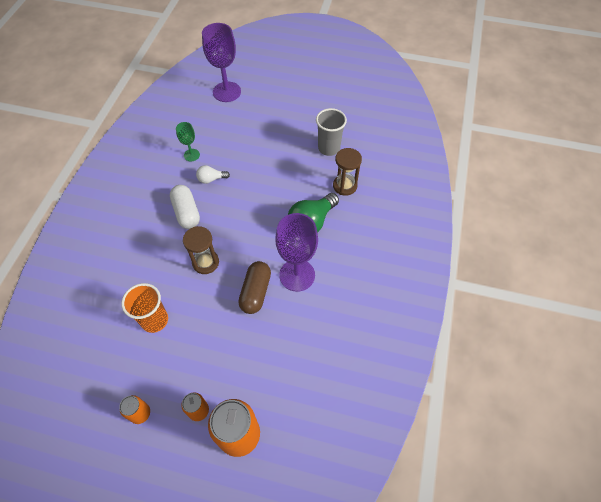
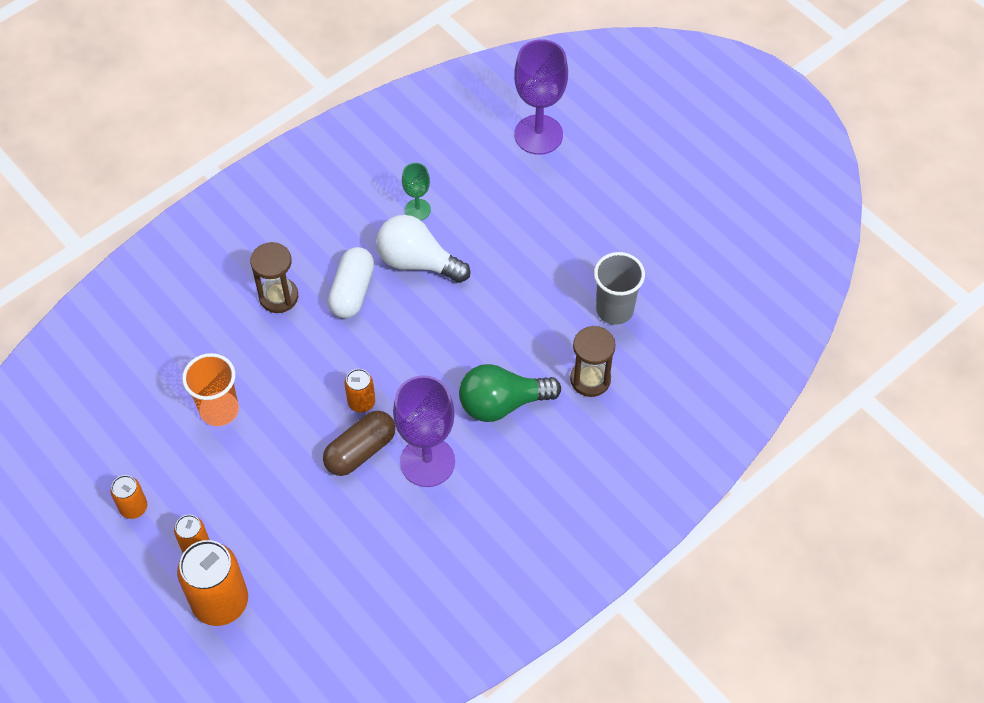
camera: 35 degrees right, 0 degrees up
(205, 262) = (328, 374): brown hourglass -> brown hourglass (278, 296)
(211, 179) = (417, 262): white light bulb -> white light bulb, size x1.88
(236, 266) = (361, 402): none -> orange can

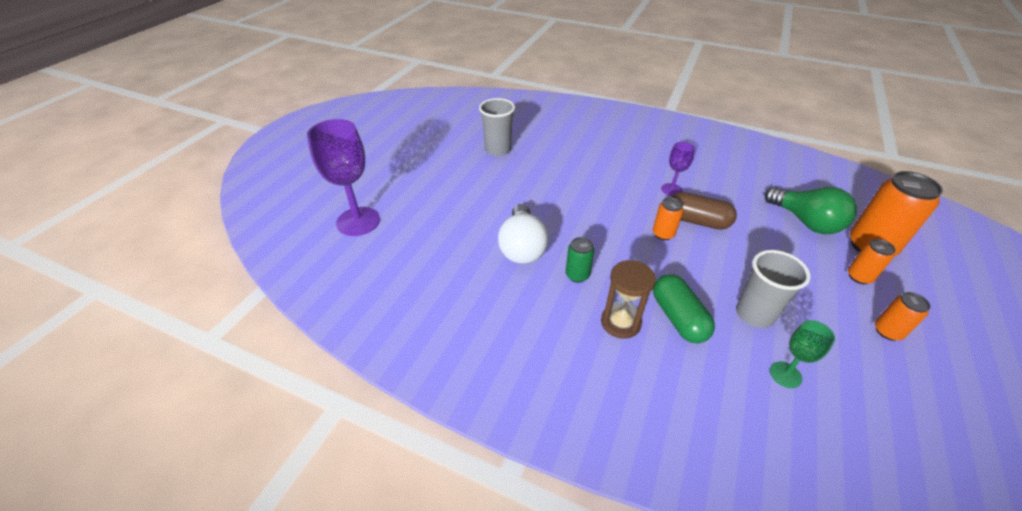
camera: 115 degrees left, 15 degrees down
(219, 410) = (754, 314): orange cup -> grey cup
(255, 344) = (678, 318): none -> green capsule
(352, 291) = (577, 275): white capsule -> green can
(417, 210) = (471, 265): green goblet -> green goblet (785, 375)
(427, 462) = (671, 190): purple goblet -> purple goblet, size x0.52
(502, 403) = (602, 173): green light bulb -> green light bulb (805, 222)
(590, 379) = (554, 146): brown hourglass -> none

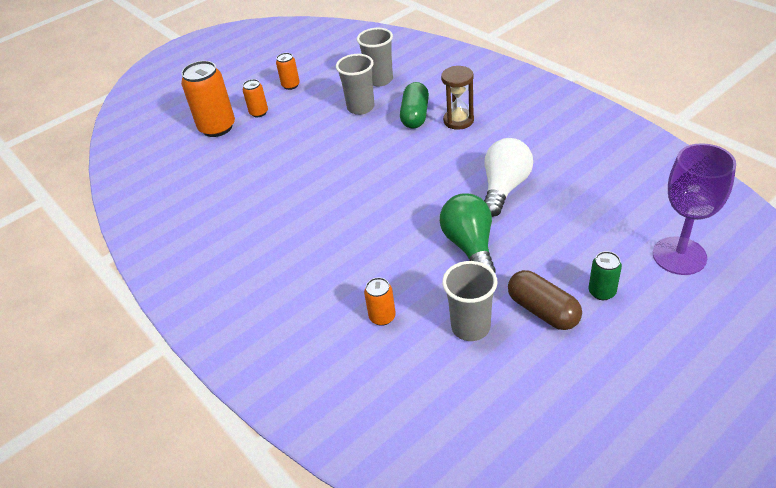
camera: 150 degrees left, 0 degrees up
(577, 275) = (468, 155): green can -> green can (602, 292)
(663, 234) = (366, 171): orange can -> orange can (382, 317)
(671, 190) = (310, 211): purple goblet -> none
(697, 221) = (323, 175): brown capsule -> brown capsule (543, 310)
(785, 375) = (380, 80): green goblet -> grey cup
(805, 222) = (234, 154): green light bulb -> green light bulb (470, 246)

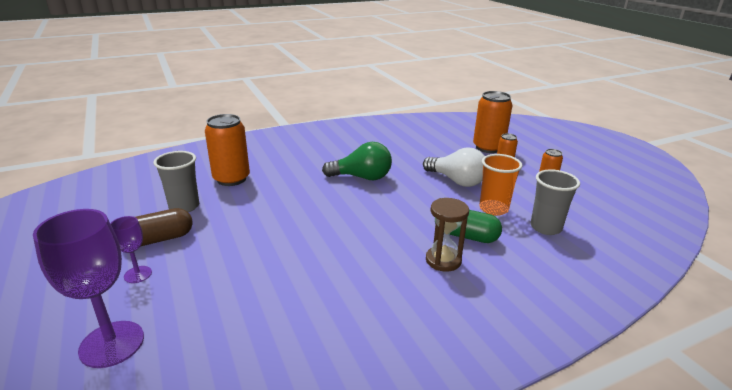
camera: 100 degrees right, 15 degrees down
(361, 107) = (493, 209): grey cup -> orange cup
(382, 317) = (231, 179): orange can -> orange can, size x1.94
(470, 246) = (257, 224): green light bulb -> green light bulb (362, 177)
(504, 188) = (312, 260): white light bulb -> white light bulb (456, 181)
(602, 292) = (138, 274): green can -> purple goblet

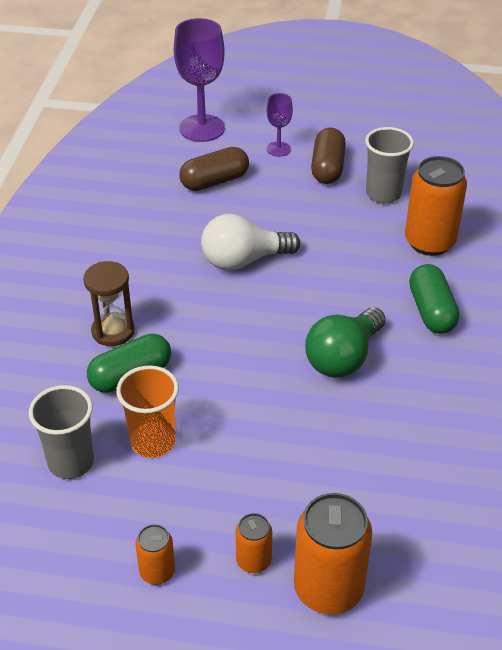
camera: 125 degrees right, 15 degrees up
(215, 291) = (214, 181): none -> brown capsule
(297, 165) = (431, 311): none -> green capsule
(456, 181) = (252, 454): white light bulb -> white light bulb (243, 260)

